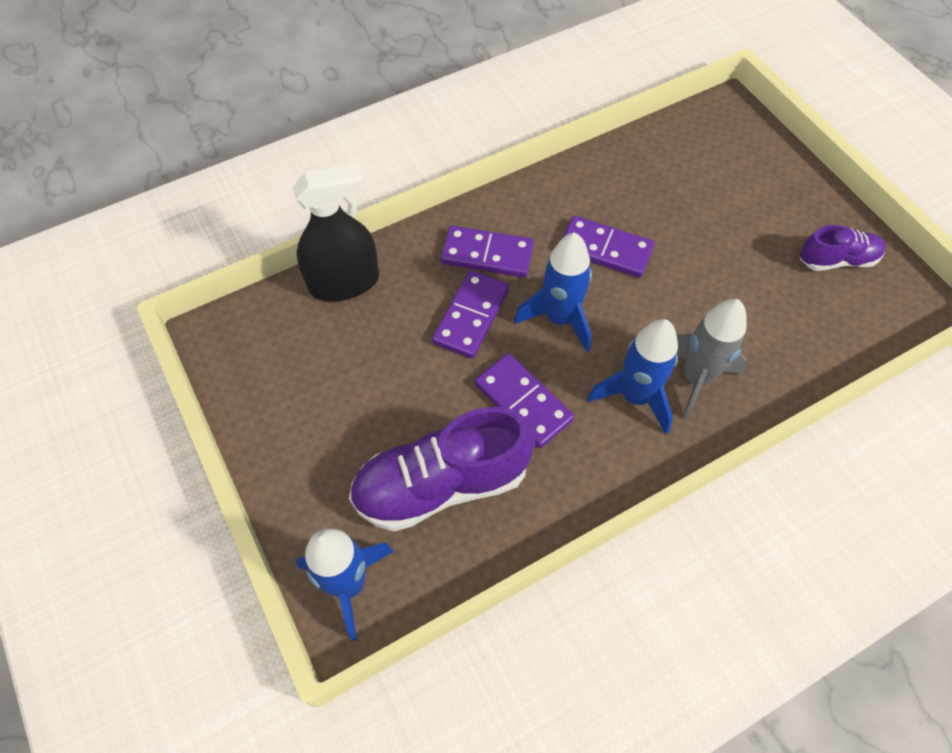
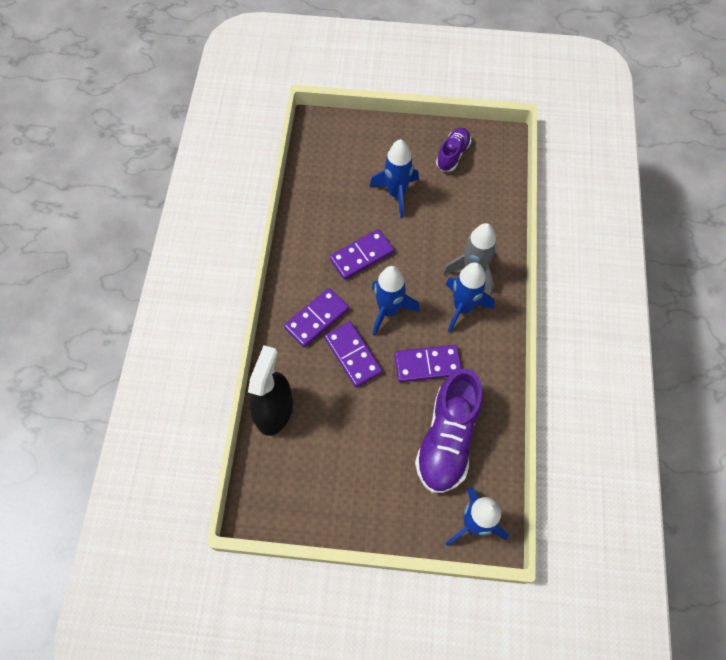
camera: 55 degrees left, 5 degrees up
(721, 235) = (396, 194): none -> blue rocket

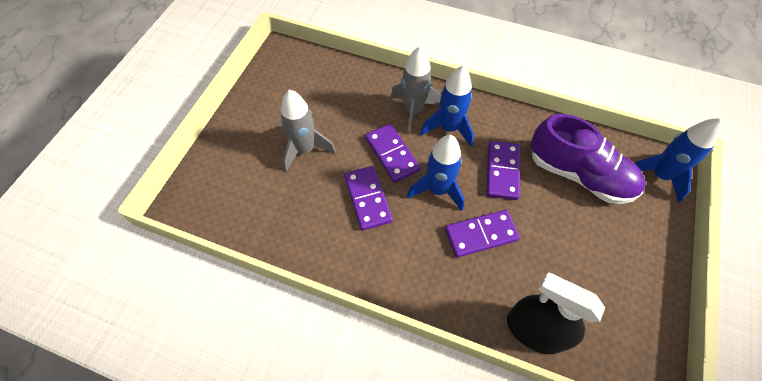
camera: 75 degrees left, 5 degrees down
(317, 319) = (431, 260): purple domino -> purple domino (392, 154)
(396, 194) = (305, 150): blue rocket -> grey rocket
(452, 155) = (280, 92): purple shoe -> none

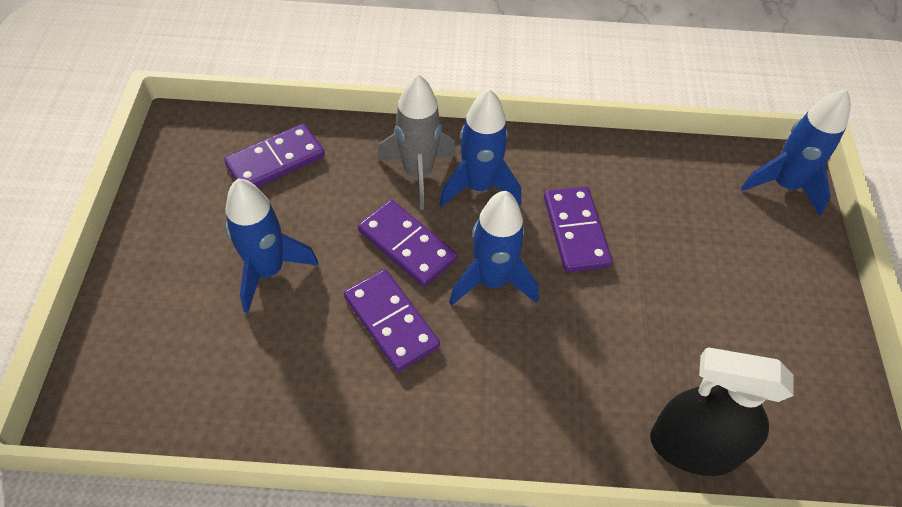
camera: 20 degrees left, 5 degrees down
(305, 150) = (268, 271): grey rocket -> blue rocket
(481, 234) = (575, 330): purple domino -> purple domino (275, 160)
(579, 175) = (681, 210): purple shoe -> none

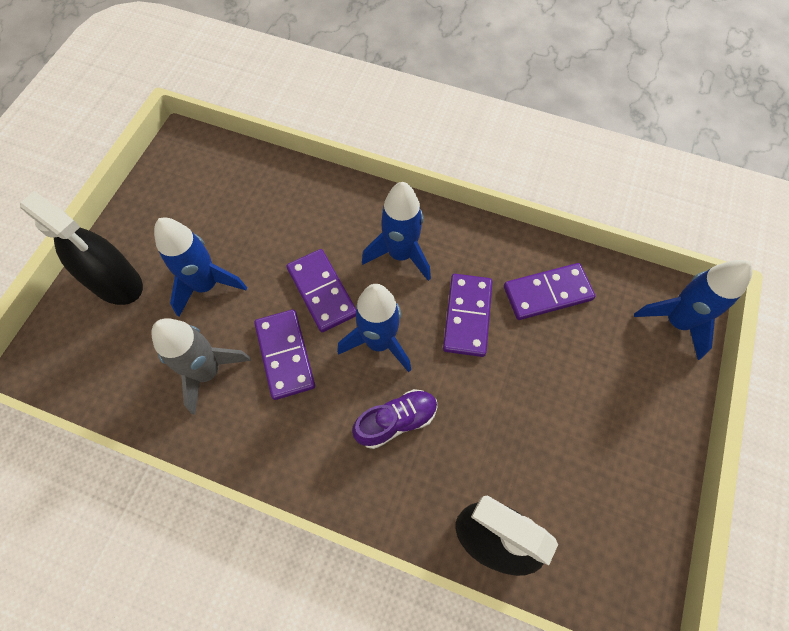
camera: 20 degrees right, 10 degrees up
(154, 295) = (116, 282): none -> black spray bottle
(275, 160) = (245, 190): purple domino -> purple domino (547, 293)
(418, 173) = (354, 229): grey rocket -> grey rocket (208, 372)
(544, 357) = (396, 421): none -> purple shoe

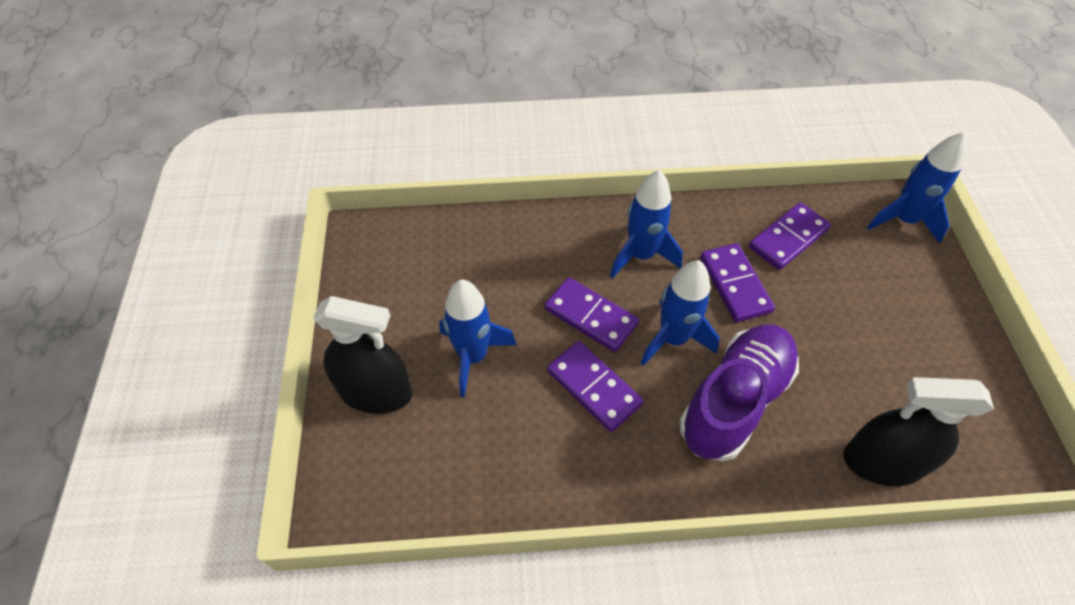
camera: 25 degrees left, 10 degrees down
(208, 372) = (528, 435): grey rocket -> none
(396, 421) = (735, 400): purple shoe -> purple shoe, size x1.82

